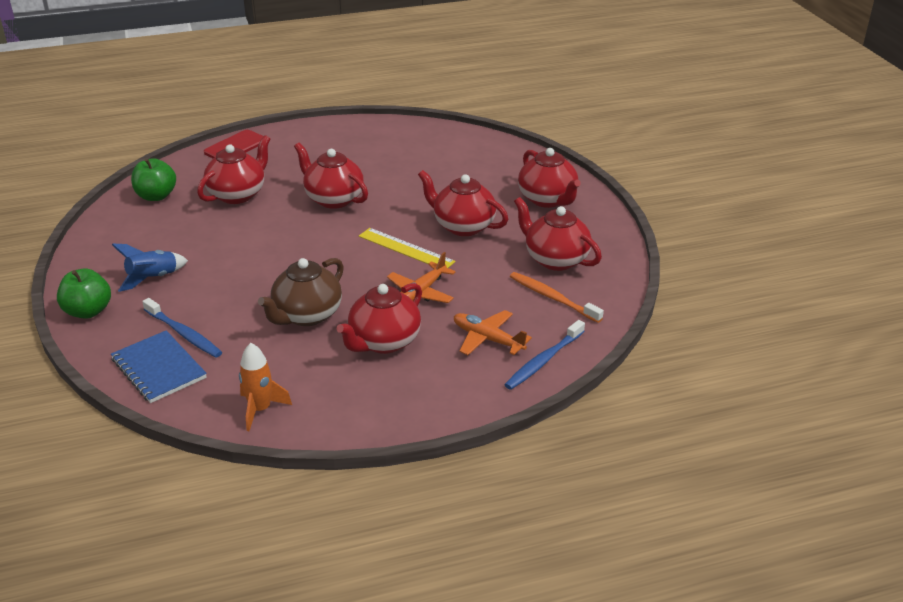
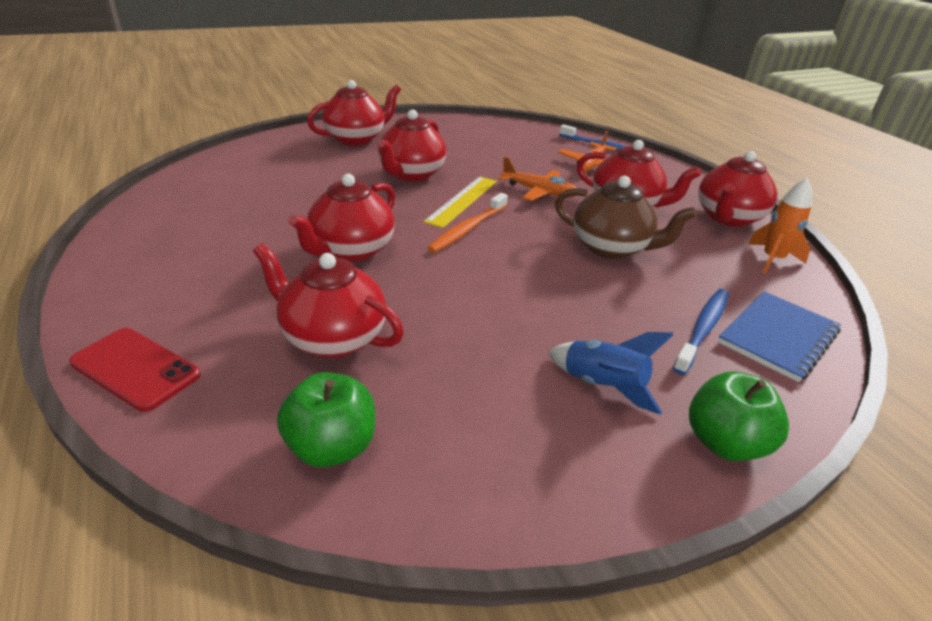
camera: 100 degrees left, 0 degrees up
(552, 297) = (520, 142): orange toothbrush -> orange toothbrush (467, 229)
(555, 259) = (461, 139): red teapot -> red teapot (728, 218)

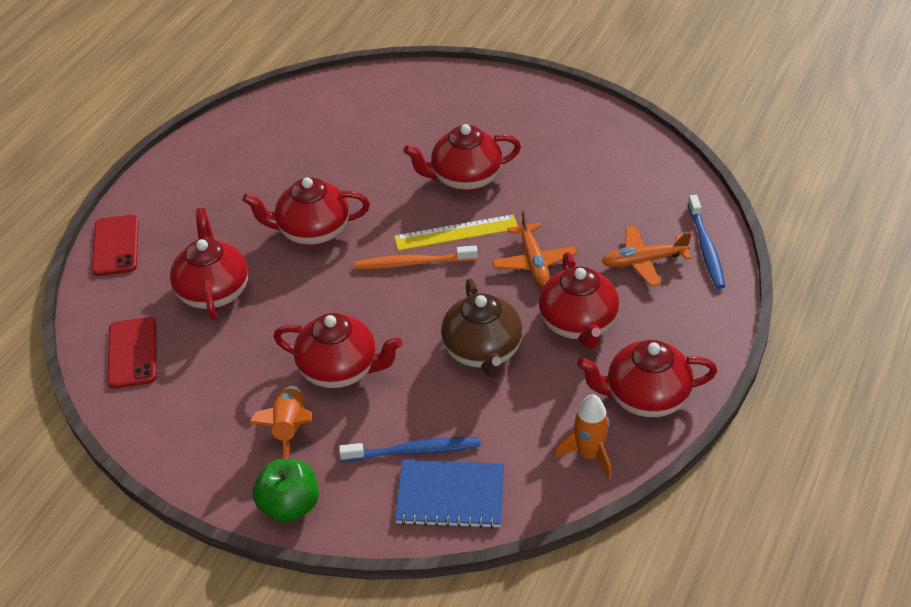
camera: 55 degrees right, 10 degrees up
(332, 447) = (133, 353): green apple -> red phone
(356, 139) = (489, 107): red teapot -> red teapot (340, 370)
(602, 386) = (290, 429): blue rocket -> orange rocket

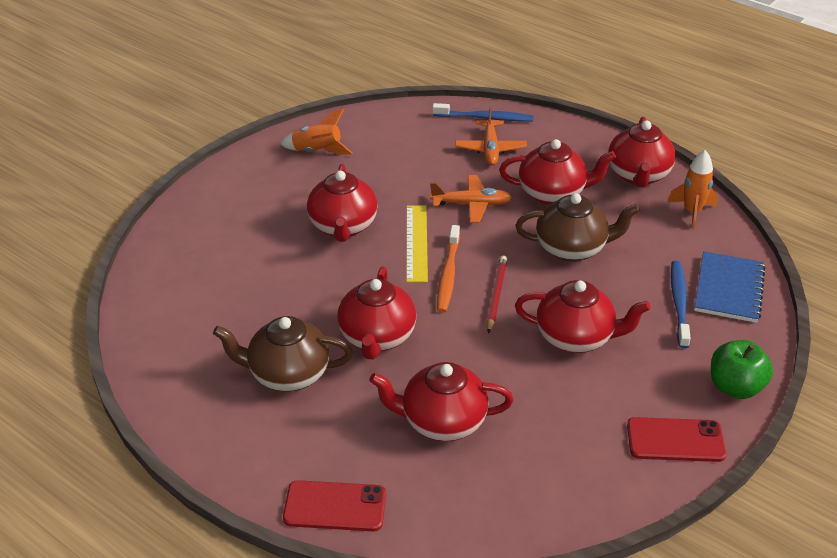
camera: 80 degrees left, 5 degrees down
(133, 353) = (518, 496): red phone -> red phone (675, 440)
(257, 188) = (287, 374): none -> brown teapot
(290, 429) = (644, 379): orange rocket -> orange rocket (317, 151)
(340, 370) = (576, 338): red teapot -> red teapot turned 75 degrees clockwise
(390, 302) = (496, 295): none -> red pencil

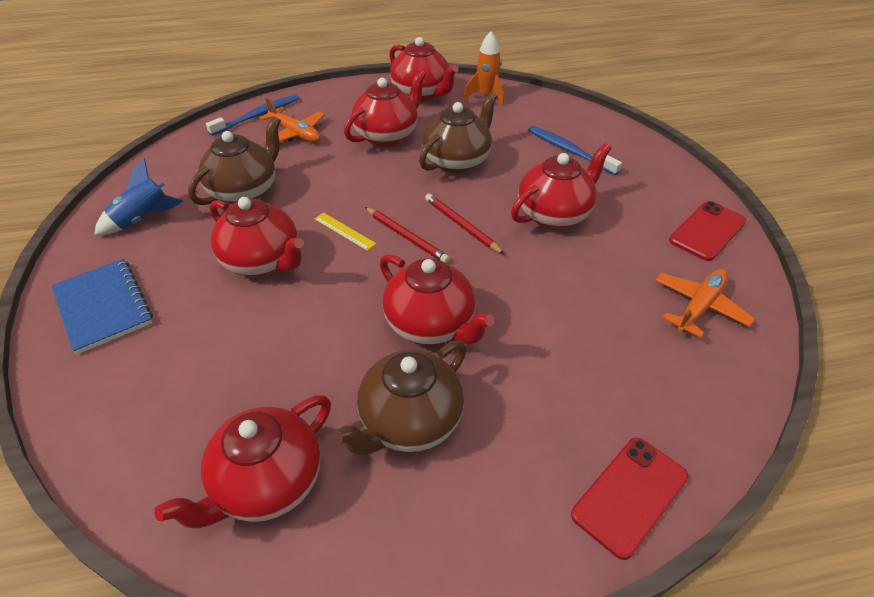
camera: 50 degrees left, 5 degrees up
(317, 151) = (142, 219): orange rocket -> blue rocket
(397, 172) = (245, 191): none -> brown teapot
(416, 243) = (344, 231): yellow ruler -> yellow ruler, size x0.58
(442, 421) = (579, 345): red teapot -> red teapot (267, 483)
(448, 275) = (406, 237): orange toothbrush -> red pencil
(472, 204) = (342, 177): orange plane -> orange plane (699, 307)
(729, 289) = (578, 125): blue notebook -> blue notebook (103, 307)
(735, 387) = (676, 176): green apple -> none

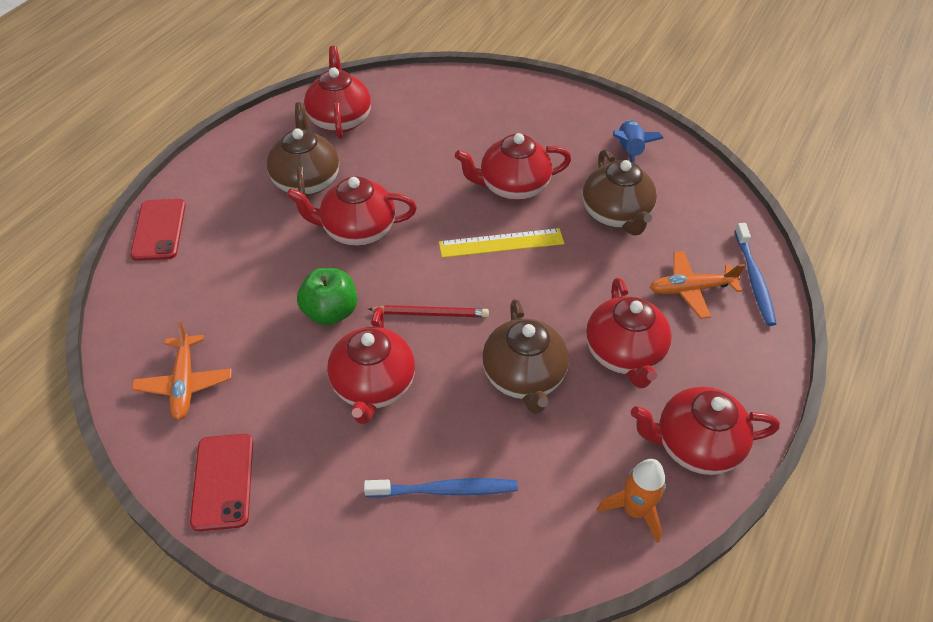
camera: 130 degrees right, 5 degrees up
(103, 307) = (542, 110): blue notebook -> none
(344, 231) = (501, 243): yellow ruler -> yellow ruler, size x1.71
(406, 237) = (456, 272): red pencil -> none
(532, 277) = (330, 312): none -> green apple

